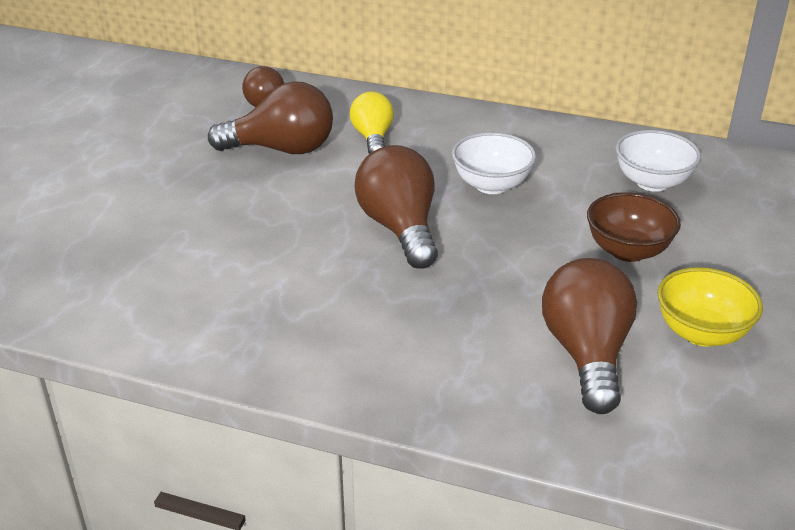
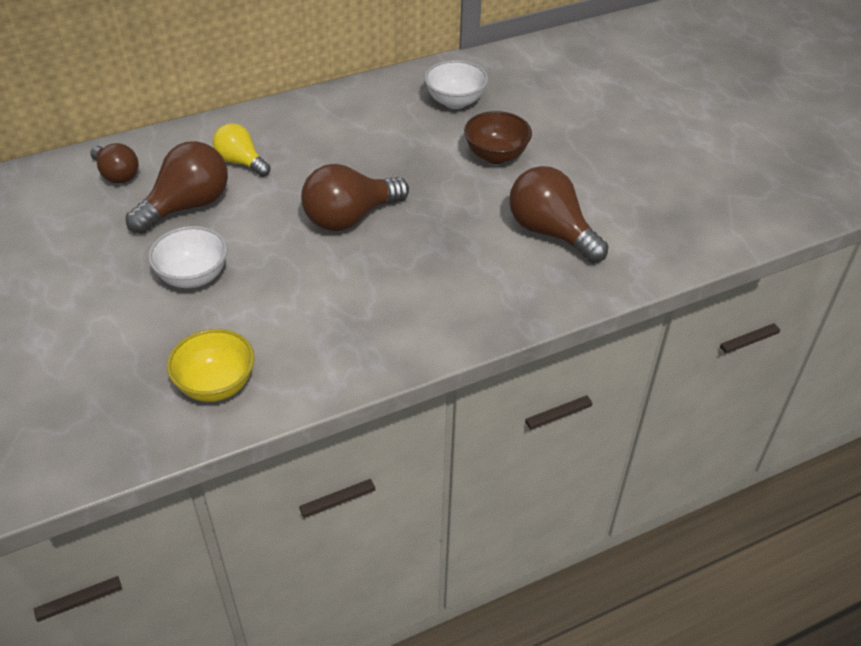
camera: 45 degrees left, 10 degrees up
(400, 228) = (350, 217): brown light bulb -> brown light bulb turned 60 degrees counterclockwise
(491, 185) = (366, 155): white bowl -> white bowl (193, 276)
(701, 333) = (588, 184): yellow bowl -> yellow bowl (216, 385)

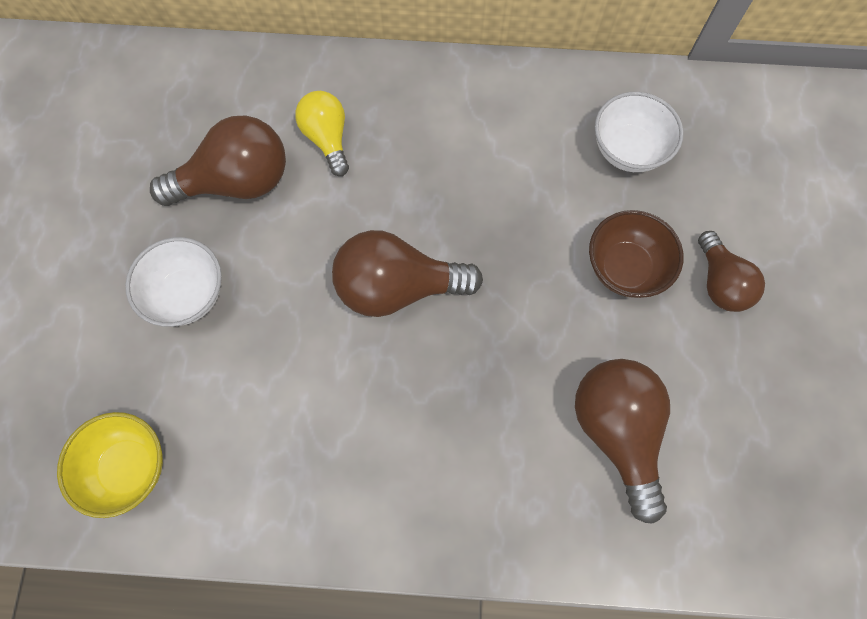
camera: 30 degrees right, 25 degrees up
(117, 175) = (191, 97): brown light bulb -> brown light bulb (720, 283)

